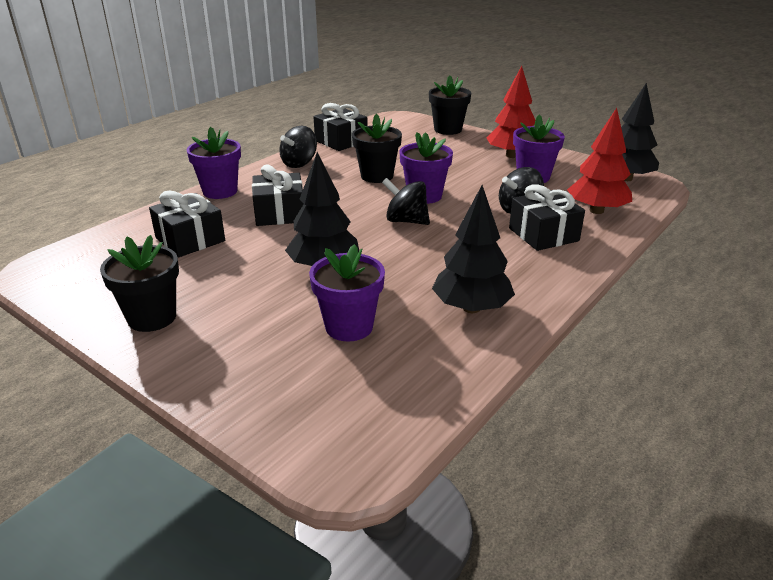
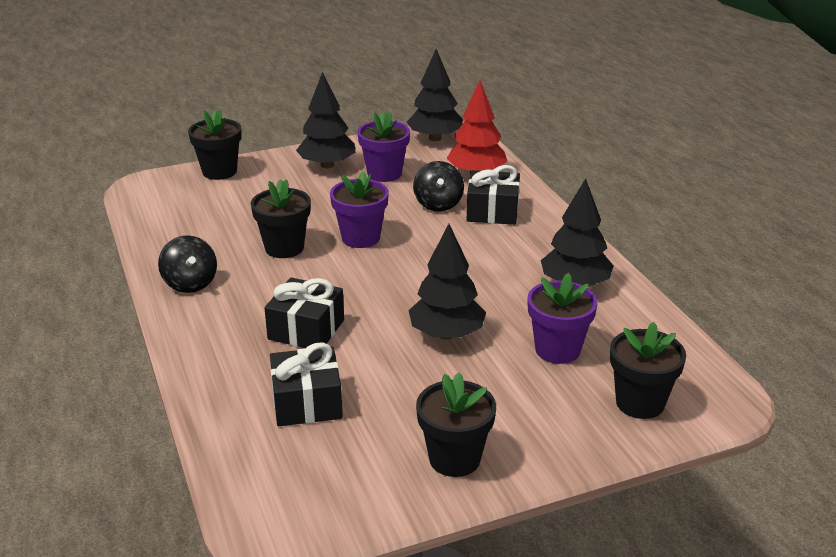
camera: 60 degrees left, 0 degrees up
(220, 191) = (201, 355): purple flower pot -> none
(298, 399) = (640, 403): none -> black flower pot
(341, 141) = (162, 240): black gift -> none
(406, 221) = (401, 264): black spinning top -> none
(511, 155) = (327, 165): red tree -> black tree

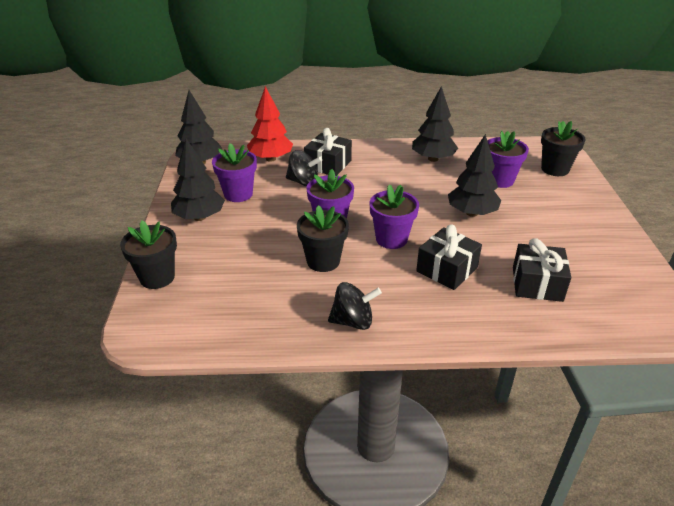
camera: 70 degrees left, 5 degrees up
(349, 282) = (391, 239): none -> purple flower pot
(454, 459) = (601, 237): black flower pot -> none

